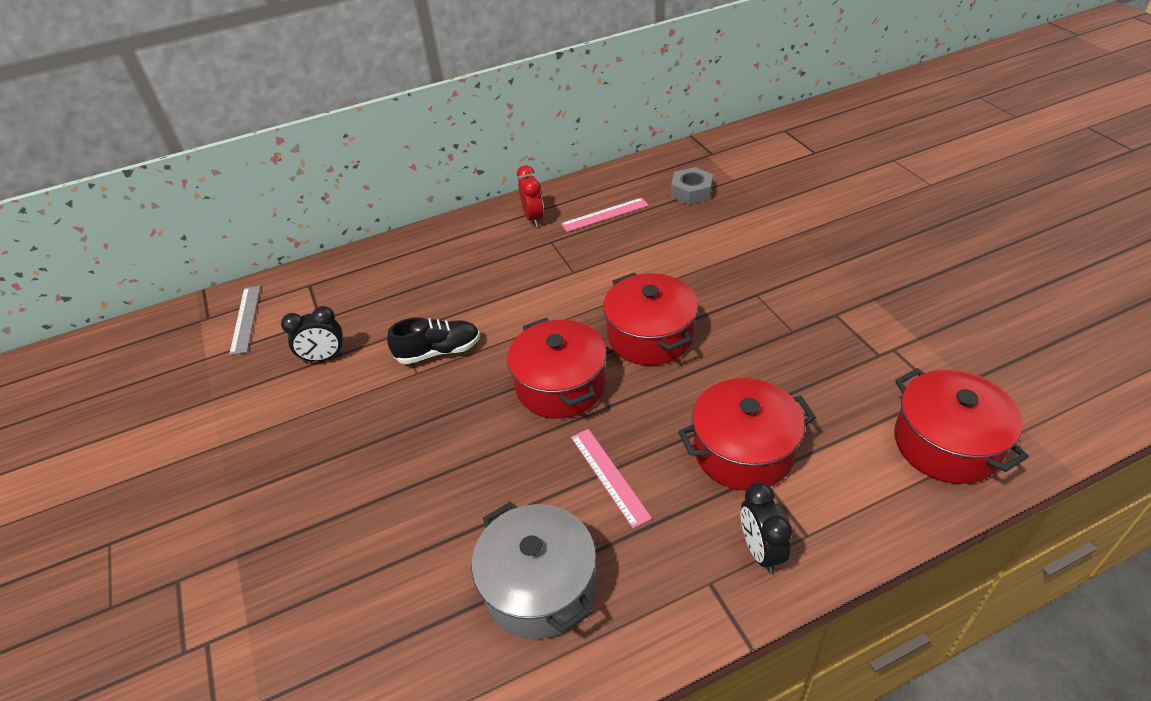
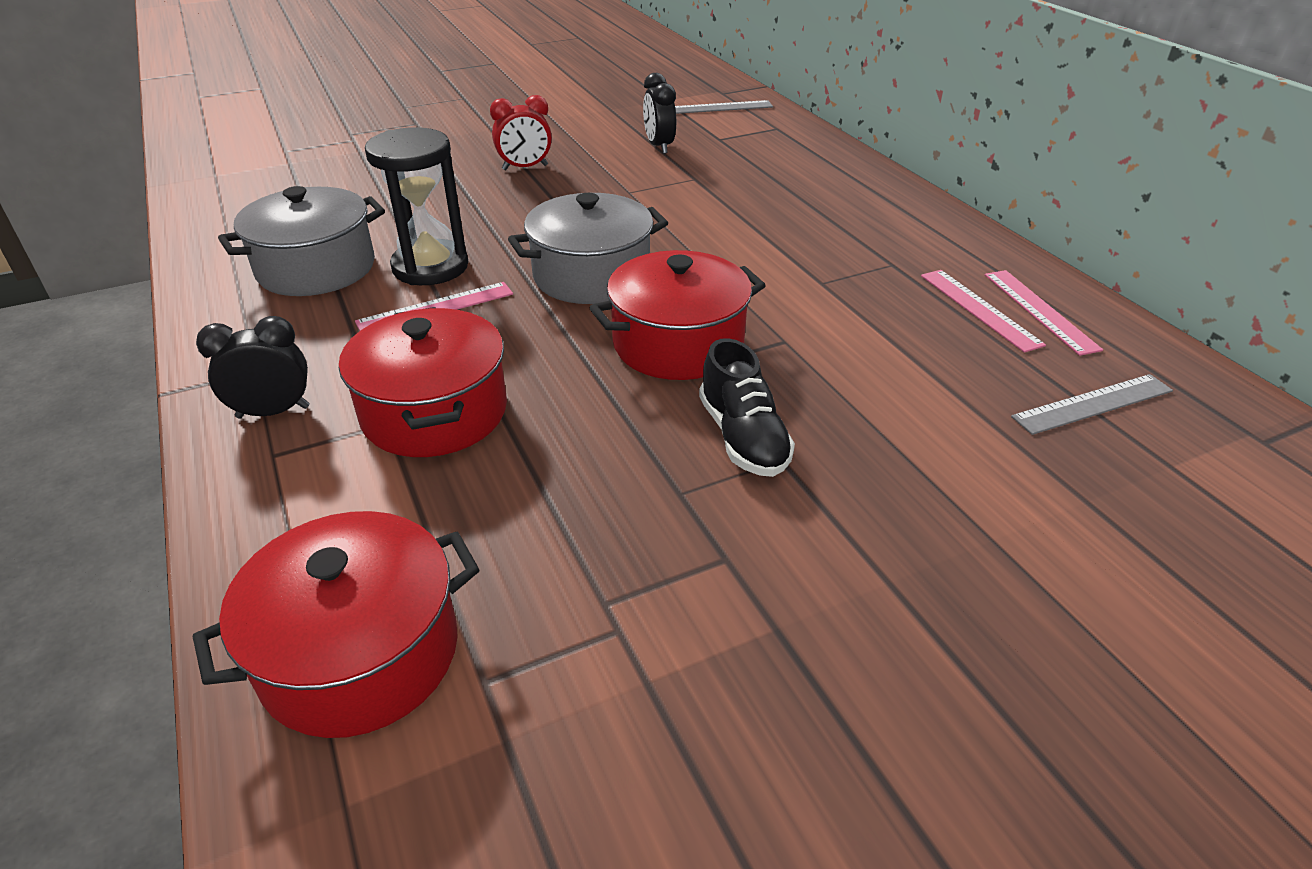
camera: 85 degrees right, 5 degrees down
(438, 351) = (662, 201): black shoe -> black shoe (743, 437)
(533, 218) = (948, 249): red clock -> red clock (525, 167)
(541, 493) = (430, 267): none -> black hourglass
(560, 385) = (591, 275): red pot -> grey pot
(606, 195) = (1040, 310): none -> pink ruler
(691, 192) = (1093, 404): grey nut -> grey ruler

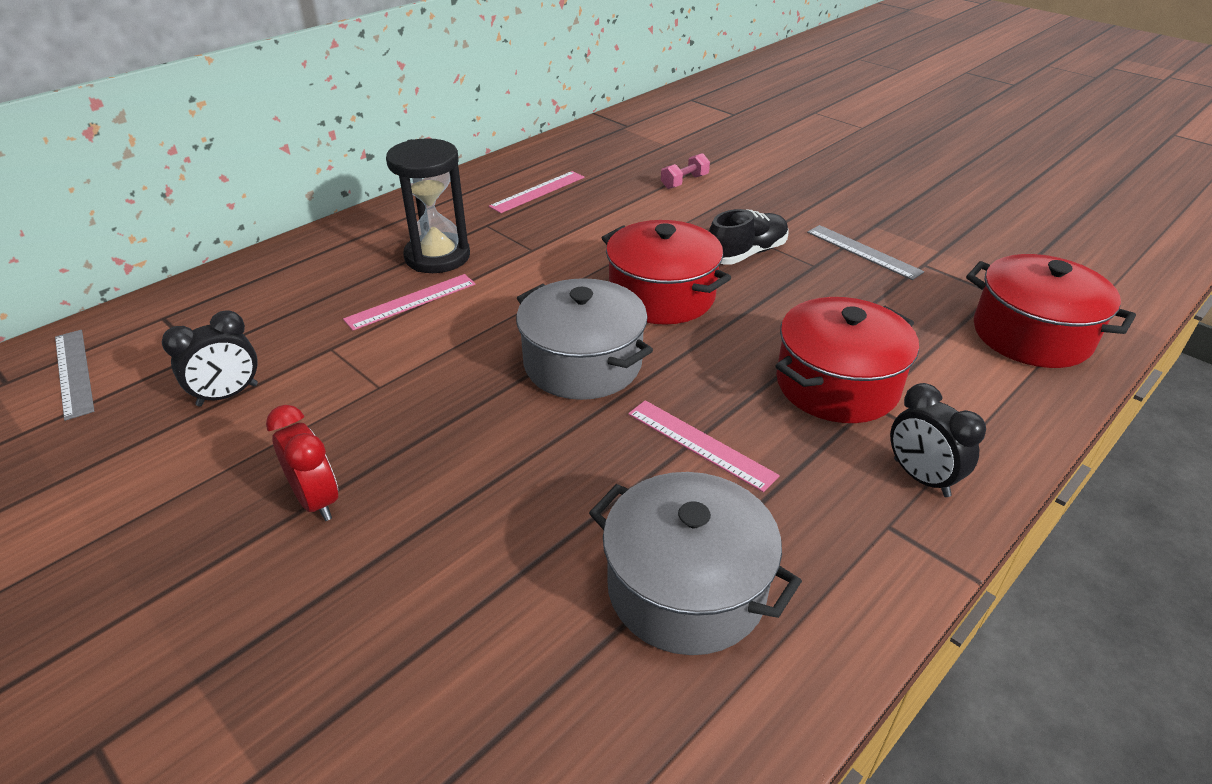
camera: 110 degrees left, 0 degrees up
(430, 267) = (626, 482): black hourglass -> black hourglass (437, 257)
(1000, 445) = (684, 182): none -> pink dumbbell
(1040, 310) = (528, 174): pink ruler -> pink ruler (411, 301)
(1093, 404) = (625, 160): grey ruler -> grey ruler (863, 252)

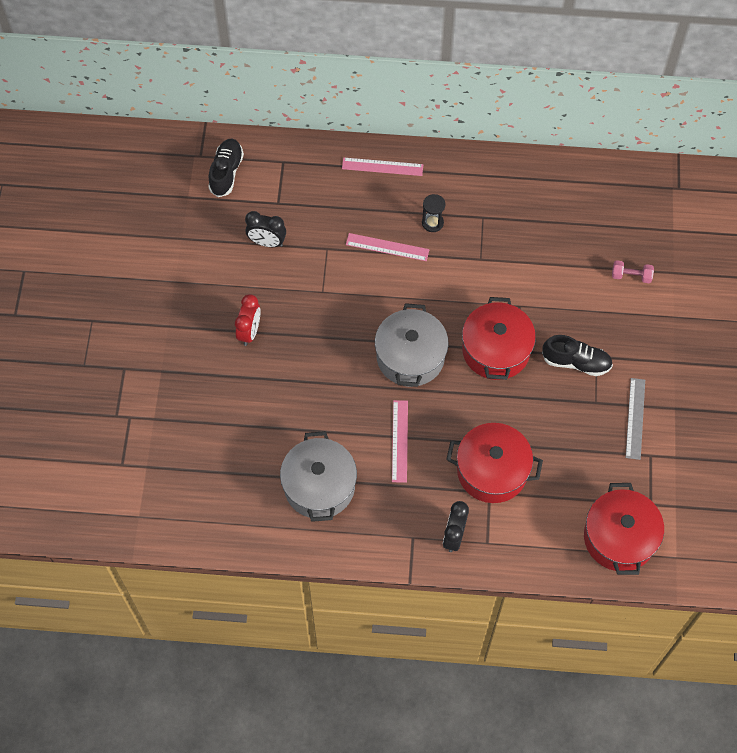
camera: 50 degrees right, 25 degrees up
(74, 372) = (226, 172): grey ruler -> black shoe
(437, 257) = (432, 223): black hourglass -> black hourglass, size x0.51
(538, 192) = (542, 211): pink ruler -> pink ruler (382, 167)

